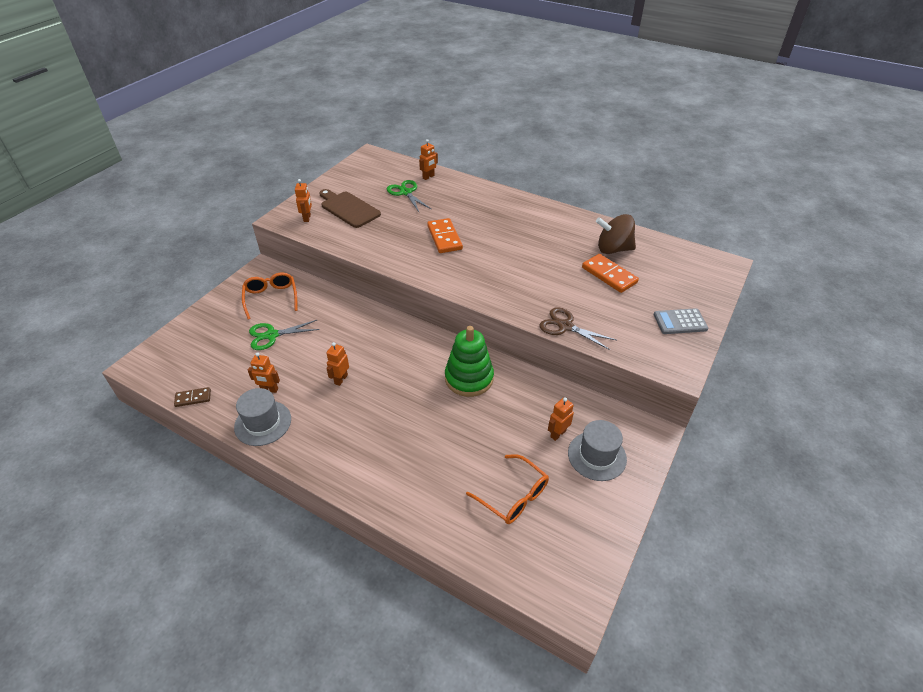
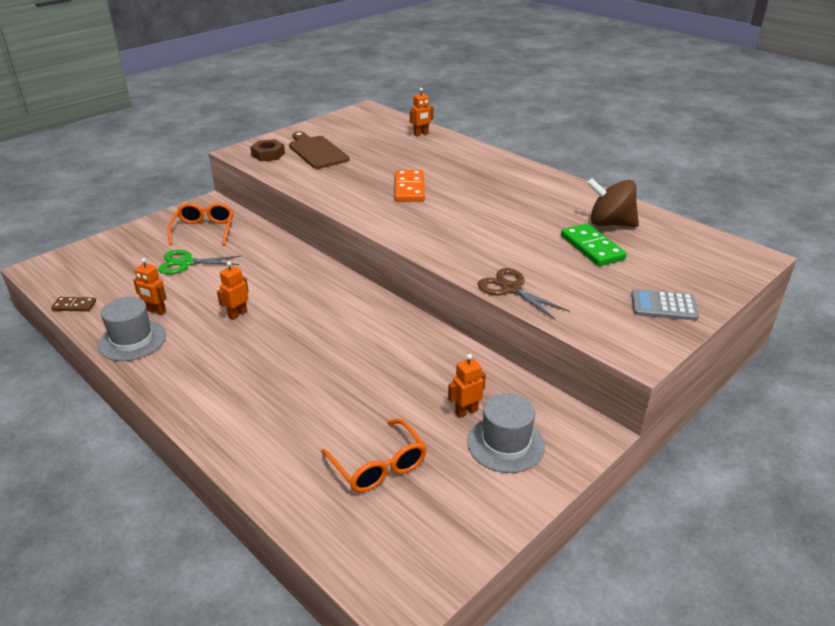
camera: 15 degrees right, 10 degrees down
(307, 218) = (268, 154): orange robot -> brown nut
(406, 192) = (387, 145): green scissors -> none
(469, 378) = (384, 337): green stacking toy -> none
(609, 275) = (592, 247): orange domino -> green domino

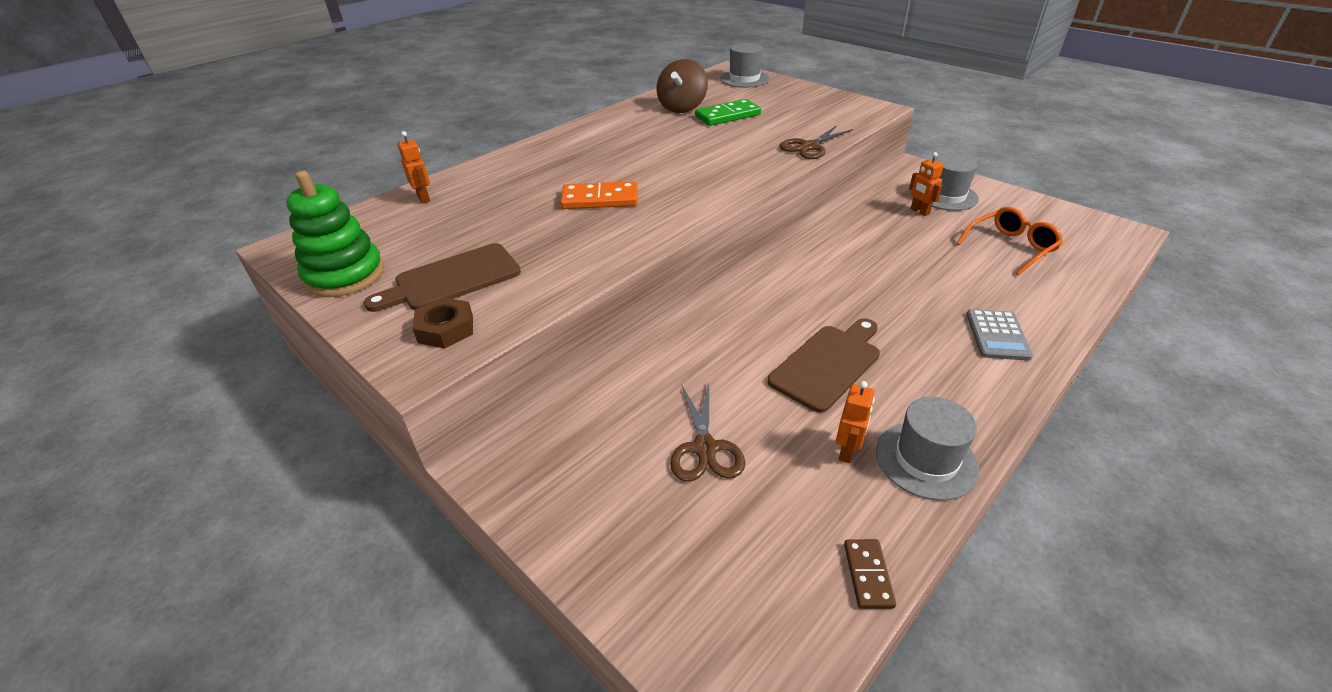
camera: 90 degrees left, 5 degrees up
(186, 263) = (705, 448): green scissors -> brown scissors
(204, 230) = (592, 449): orange glasses -> none
(237, 314) = (828, 364): orange robot -> brown cutting board
(331, 126) = (345, 275): none -> green stacking toy
(663, 306) = (811, 98): grey calculator -> grey calculator (997, 335)
(721, 265) = (744, 79): none -> grey hat

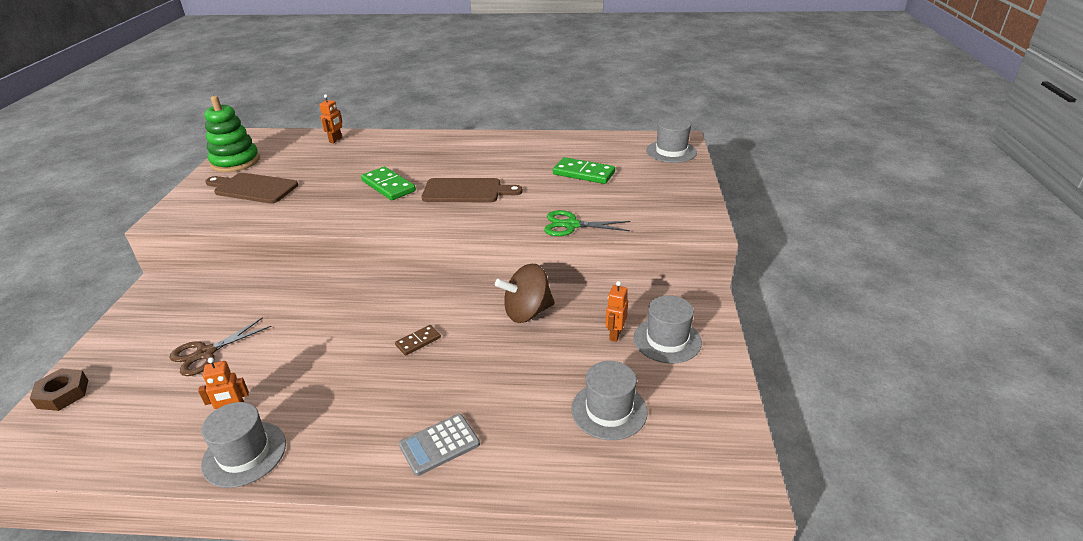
camera: 50 degrees right, 5 degrees down
(445, 329) = (202, 209): brown nut -> brown nut (63, 394)
(600, 199) = (388, 186): orange domino -> green domino
(682, 108) = (572, 153): brown spinning top -> brown spinning top (527, 312)
(810, 147) = (571, 225): brown scissors -> green scissors
(828, 364) = (329, 369): brown cutting board -> brown cutting board (466, 191)
(867, 575) = (118, 463): brown domino -> brown domino (418, 341)
(1011, 247) = (609, 410): orange glasses -> grey hat

